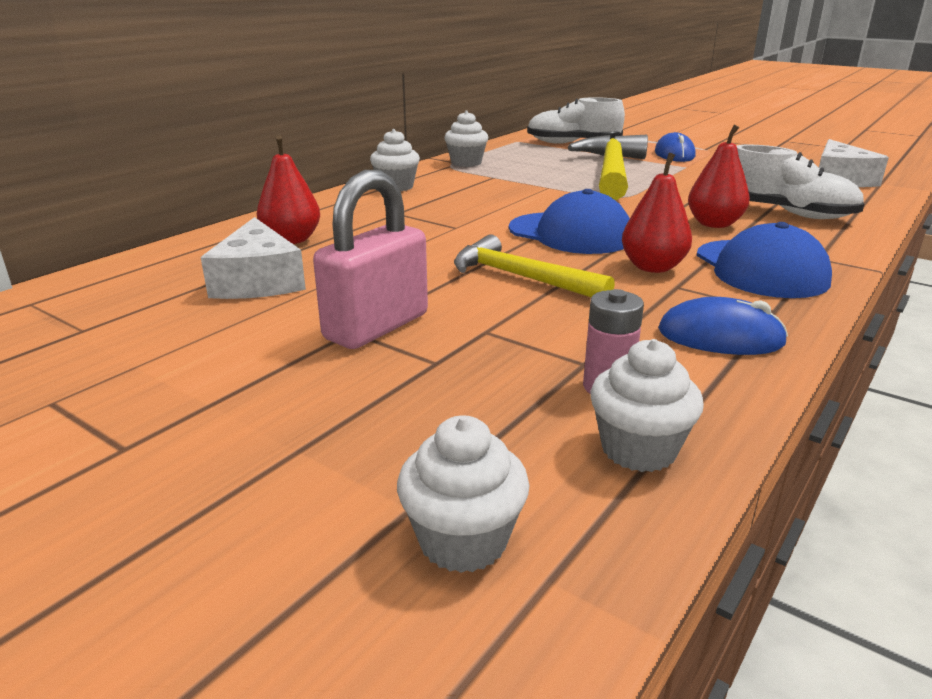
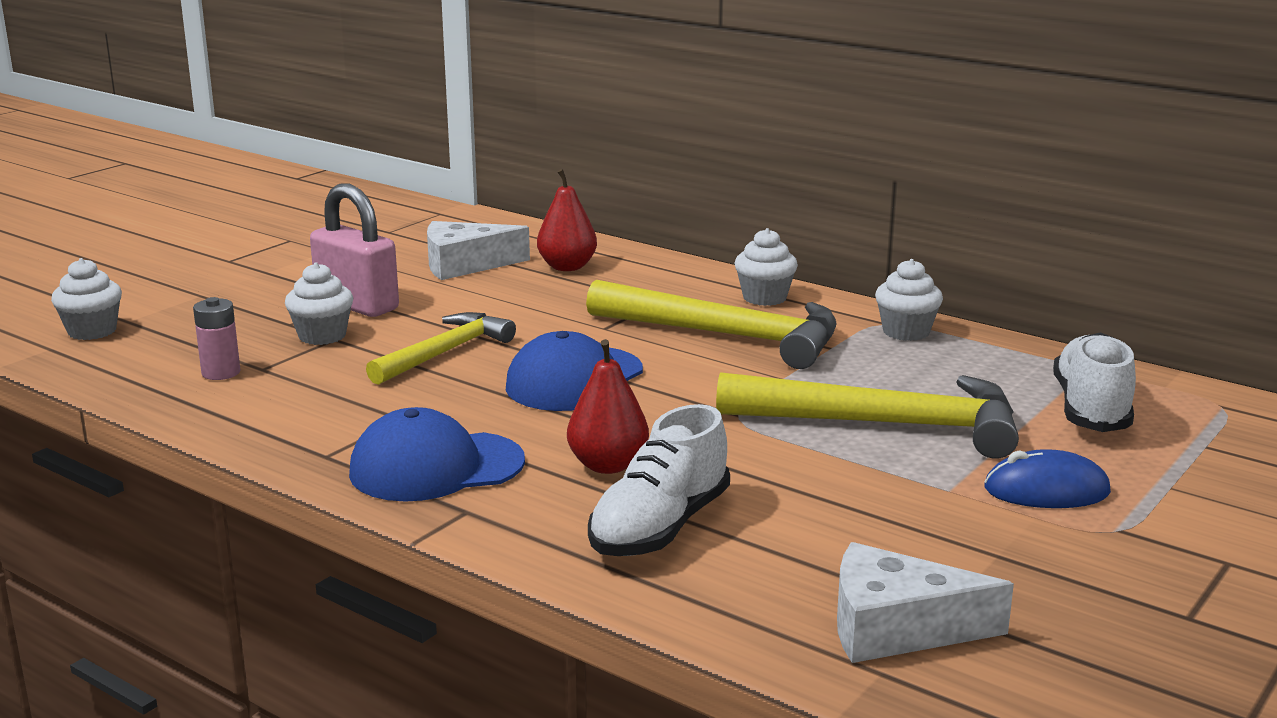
camera: 90 degrees right, 5 degrees down
(474, 196) = (727, 336): none -> yellow hammer
(638, 449) = (138, 375): white cupcake -> white cupcake (322, 336)
(653, 267) = (456, 412): red pear -> none
(720, 337) = (279, 421): blue mouse -> none

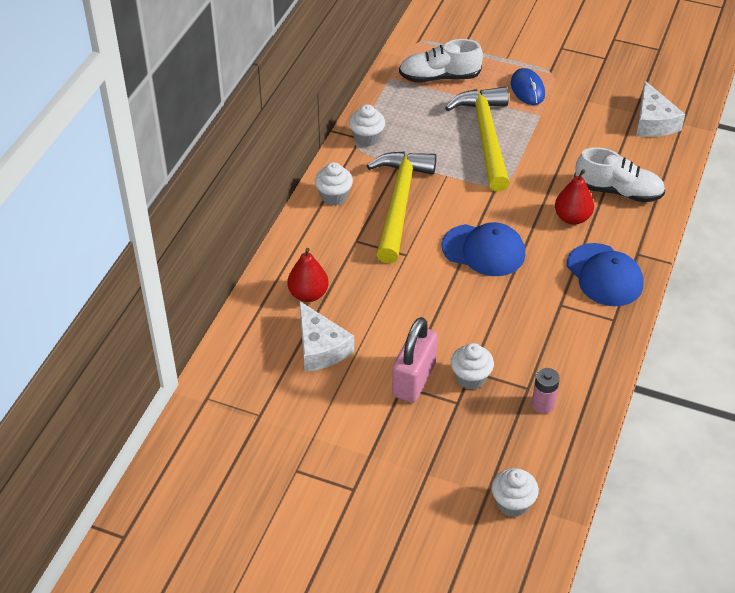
camera: 105 degrees left, 25 degrees up
(445, 353) = (471, 313): yellow hammer -> none

